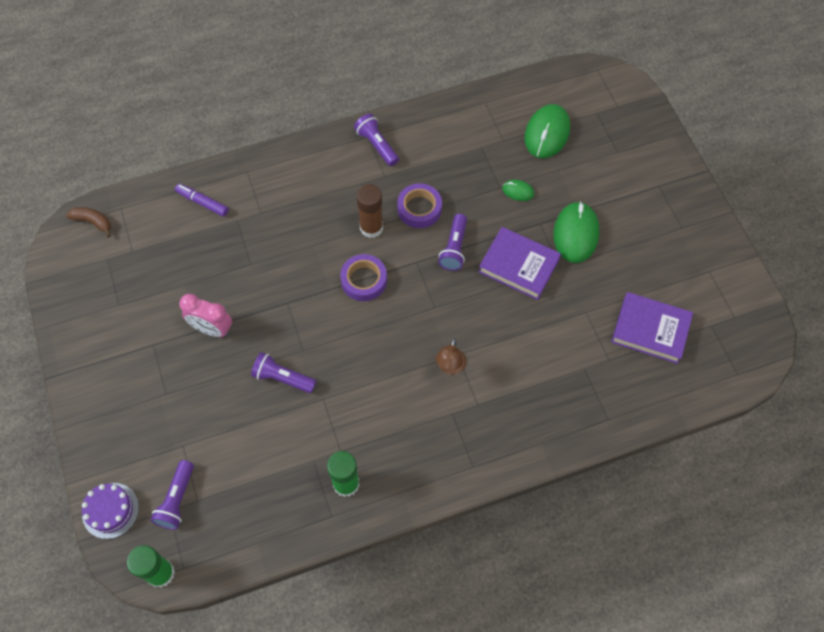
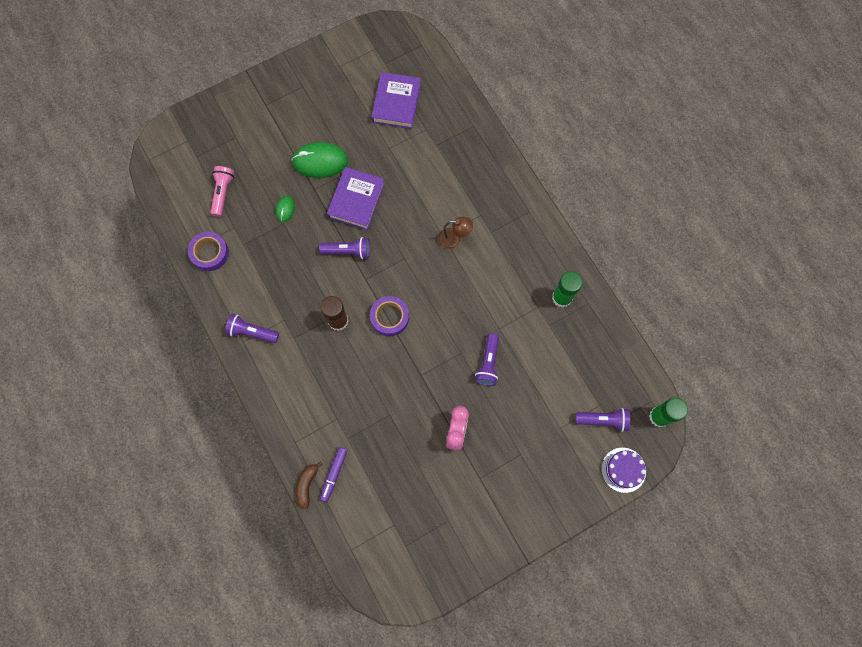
camera: 100 degrees left, 10 degrees up
(93, 222) = (370, 572): brown banana -> brown banana (307, 484)
(377, 145) = (252, 332): purple flashlight -> purple flashlight turned 60 degrees clockwise
(419, 209) = (314, 285): purple tape -> purple tape (210, 253)
(547, 133) = (223, 193): green mouse -> pink flashlight

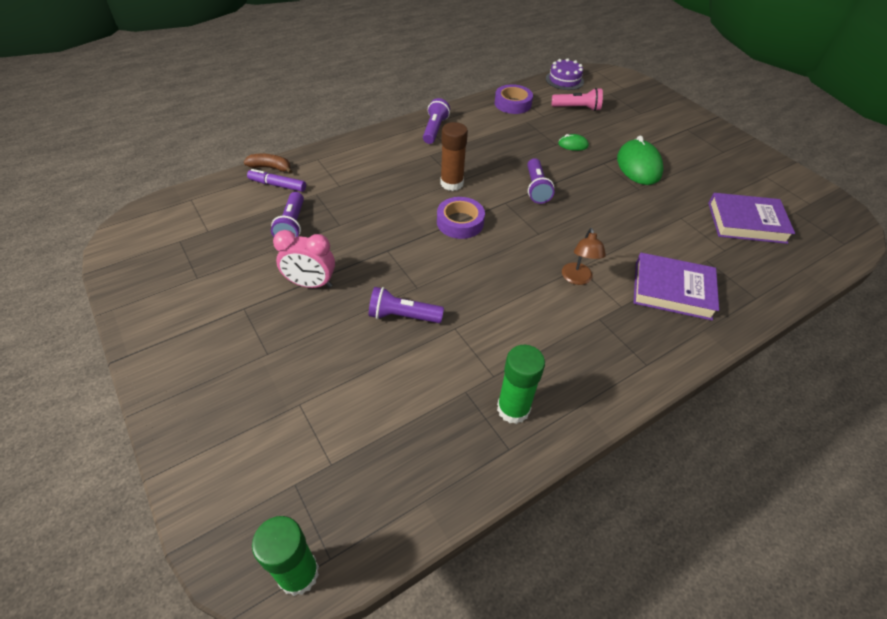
camera: 85 degrees right, 25 degrees down
(356, 200) = (601, 193): purple book -> purple book (672, 290)
(603, 420) = (303, 469): purple flashlight -> purple flashlight (292, 225)
(623, 470) = (212, 502): purple cake -> purple cake (564, 80)

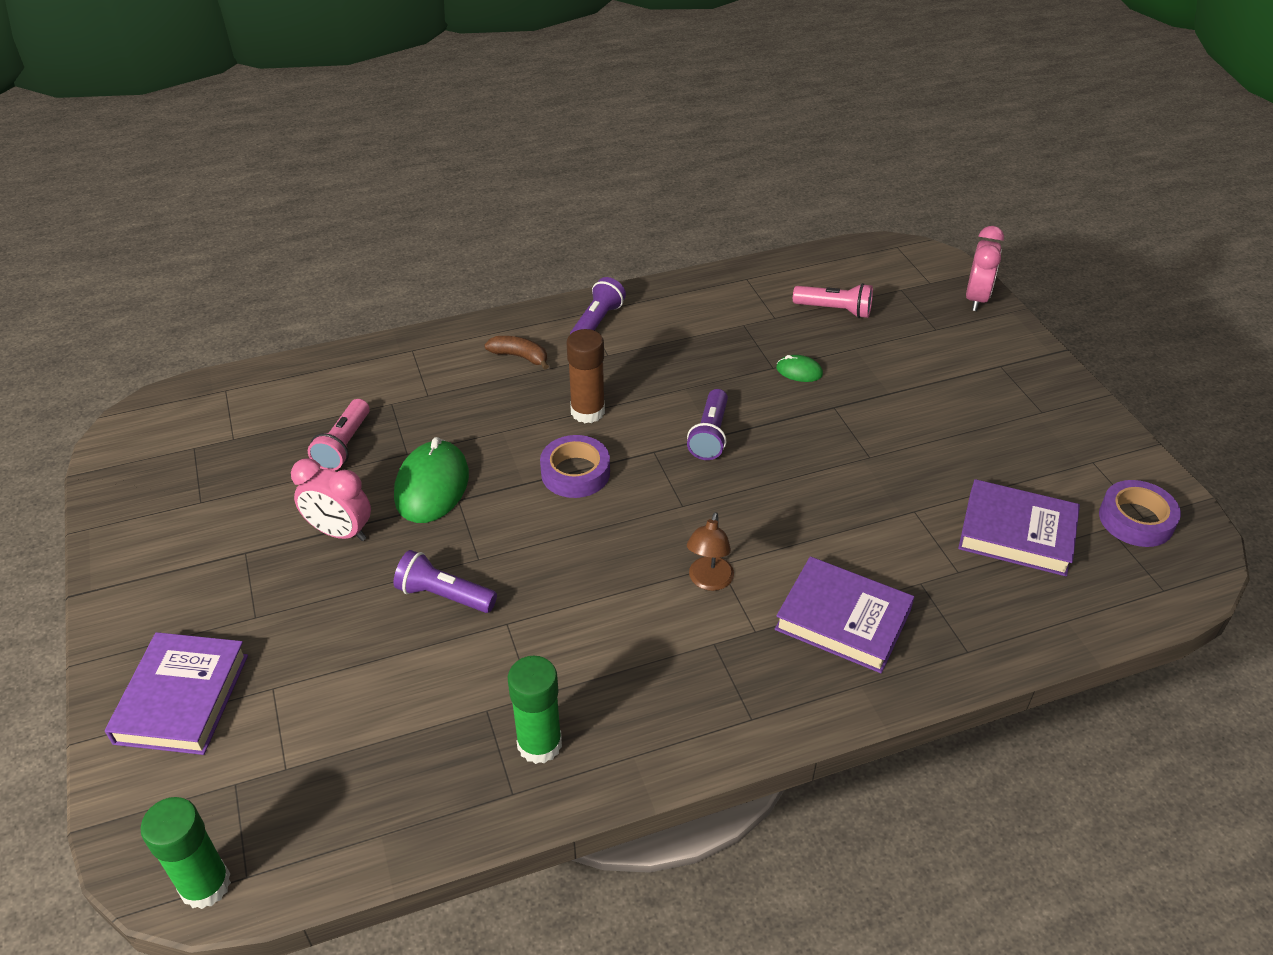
camera: 15 degrees right, 5 degrees down
(229, 425) = (182, 698): none -> purple book
(270, 168) = (343, 356): brown banana -> brown banana (520, 357)
(277, 185) = (344, 384): purple marker -> none
(292, 225) = (344, 445): purple flashlight -> pink flashlight
(512, 104) = (734, 292): purple tape -> purple tape (1136, 520)
(564, 80) = (836, 259): purple cake -> none
(638, 166) = (888, 418): green mouse -> green mouse (432, 486)
(654, 94) = (976, 299): none -> pink clock

